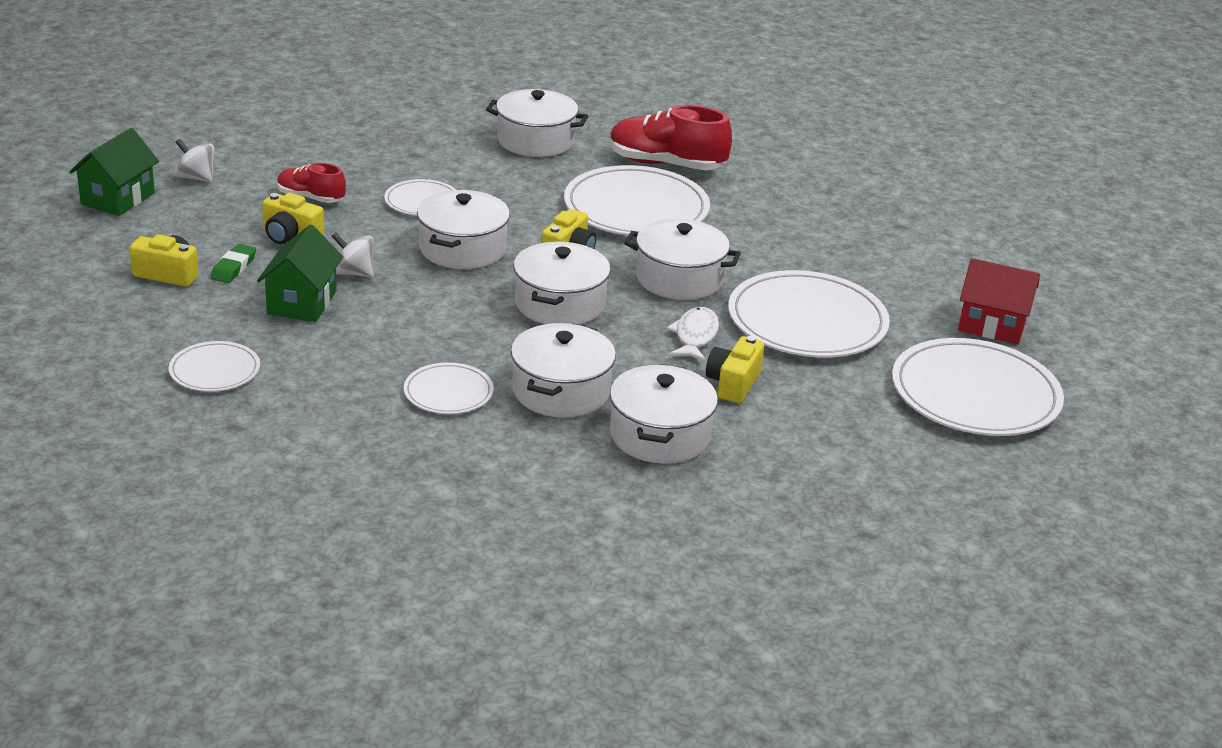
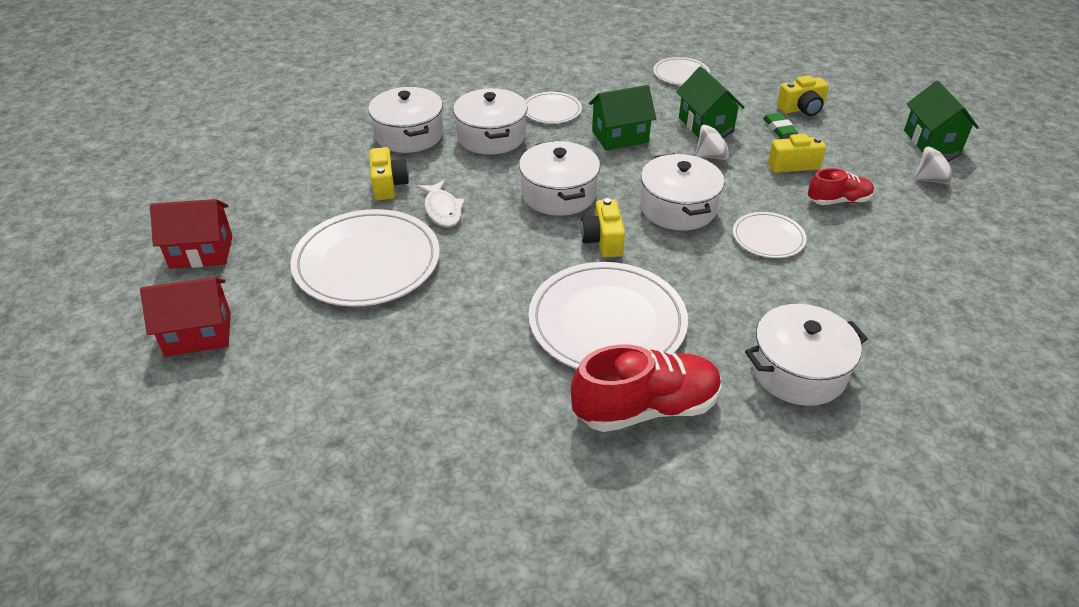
camera: 150 degrees right, 10 degrees up
(415, 330) = (620, 136): none -> green house
(679, 278) = (498, 257): white pot -> none
(975, 394) = (201, 252): white plate -> red house

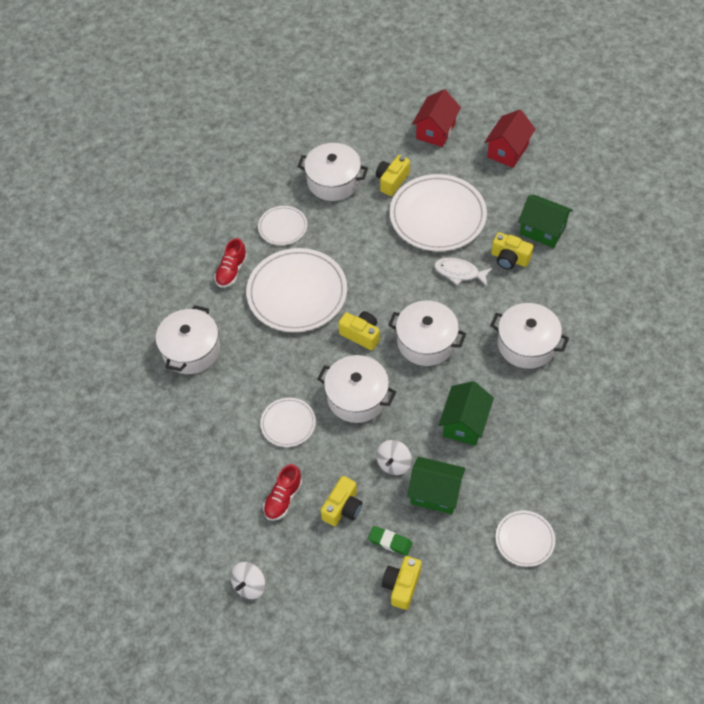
camera: 130 degrees right, 15 degrees up
(335, 331) = (392, 181): none -> yellow camera
(409, 135) = (566, 298): white pot -> white pot (333, 181)
(551, 110) = (535, 403): white plate -> white plate (283, 227)
(645, 408) = (231, 271): red shoe -> red shoe, size x0.57
(932, 141) = (285, 640): green house -> green house (542, 230)

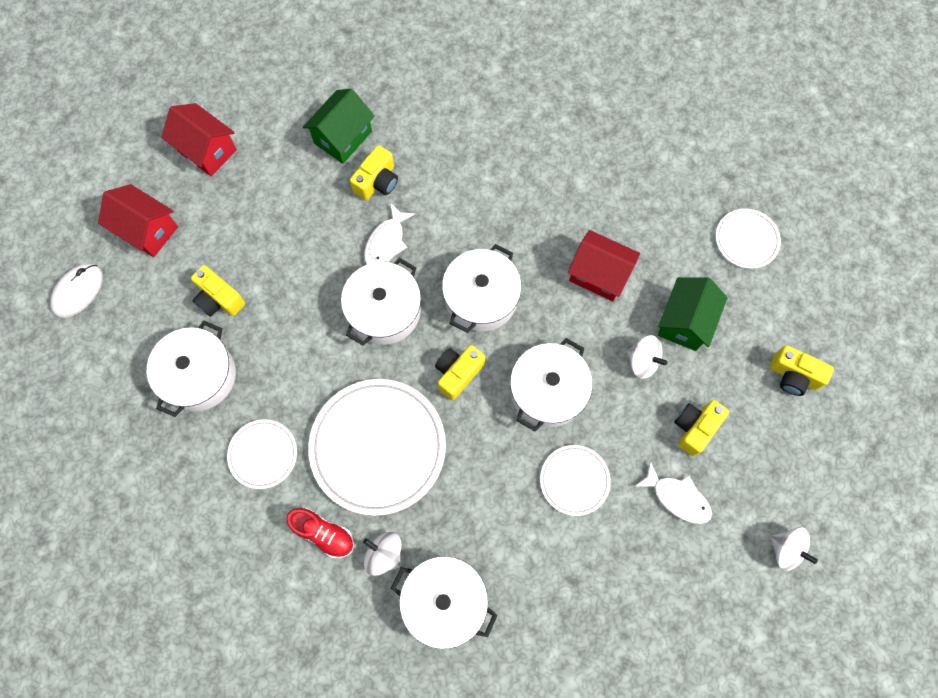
camera: 85 degrees left, 15 degrees up
(221, 309) = (384, 554): none -> white spinning top
(283, 498) = (677, 497): red shoe -> white fish
(343, 508) = (694, 428): yellow camera -> yellow camera turned 90 degrees counterclockwise
(382, 105) = (78, 291): none -> white mouse
(390, 542) = (741, 380): green eraser -> none
(437, 216) = (291, 252): white plate -> none
(464, 423) = (599, 274): green house -> red house
(526, 344) = (502, 188): white pot -> white pot (384, 310)

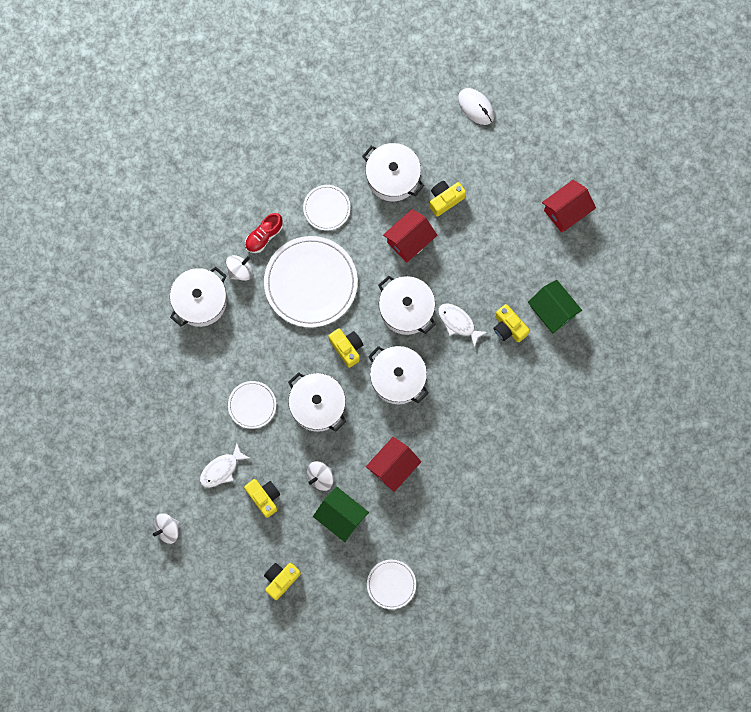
camera: 105 degrees right, 5 degrees up
(147, 230) = (511, 159): red house -> red house (409, 241)

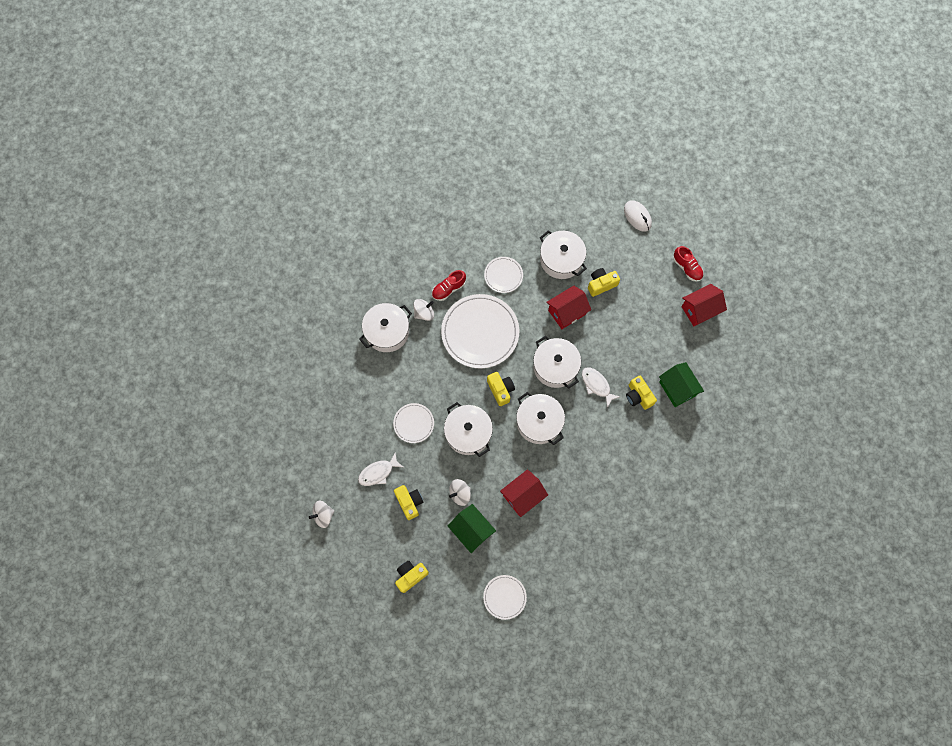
camera: 10 degrees right, 5 degrees down
(544, 161) = (687, 268): none -> red shoe

